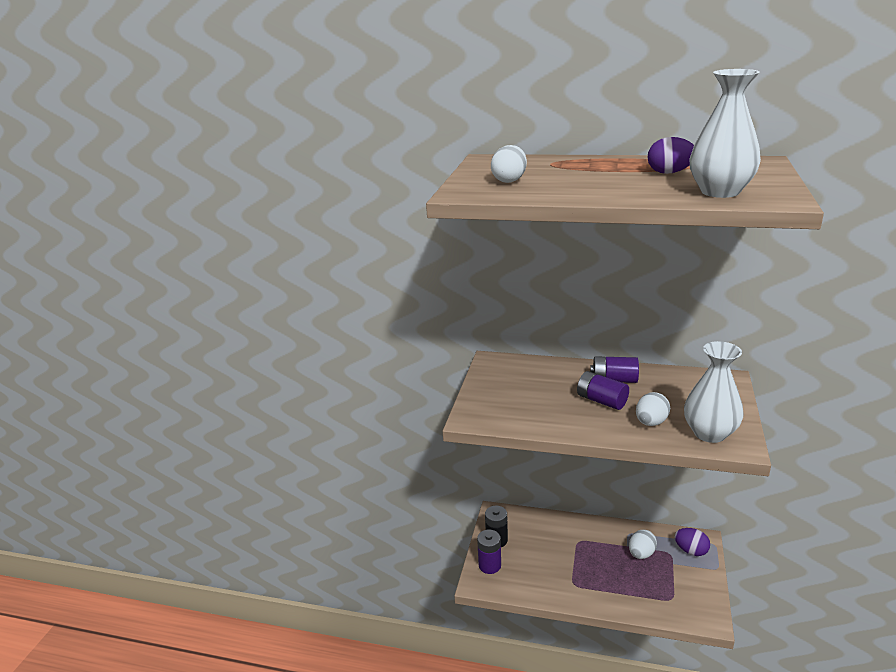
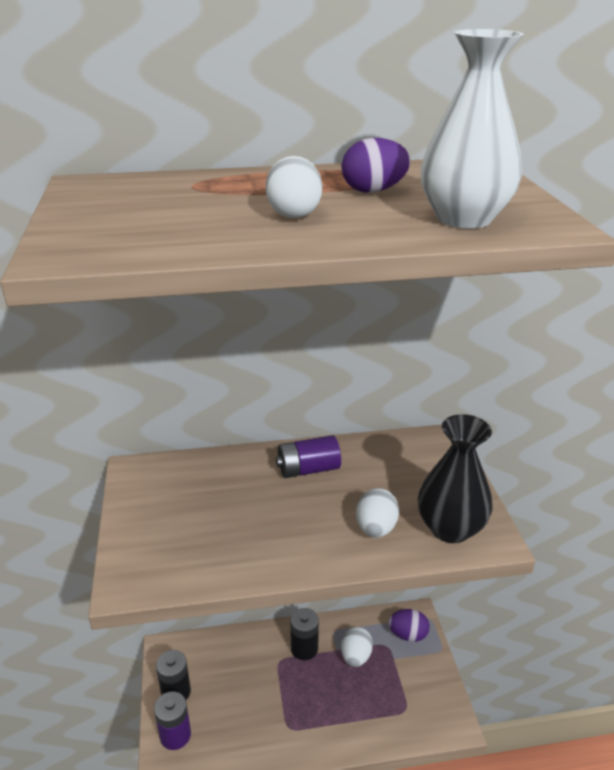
camera: 25 degrees left, 5 degrees up
(509, 180) = (139, 221): white egg -> white egg (294, 214)
(601, 401) = (303, 507): purple battery -> none
(601, 538) = (304, 648): none -> black battery
(709, 433) = (450, 528): white vase -> black vase

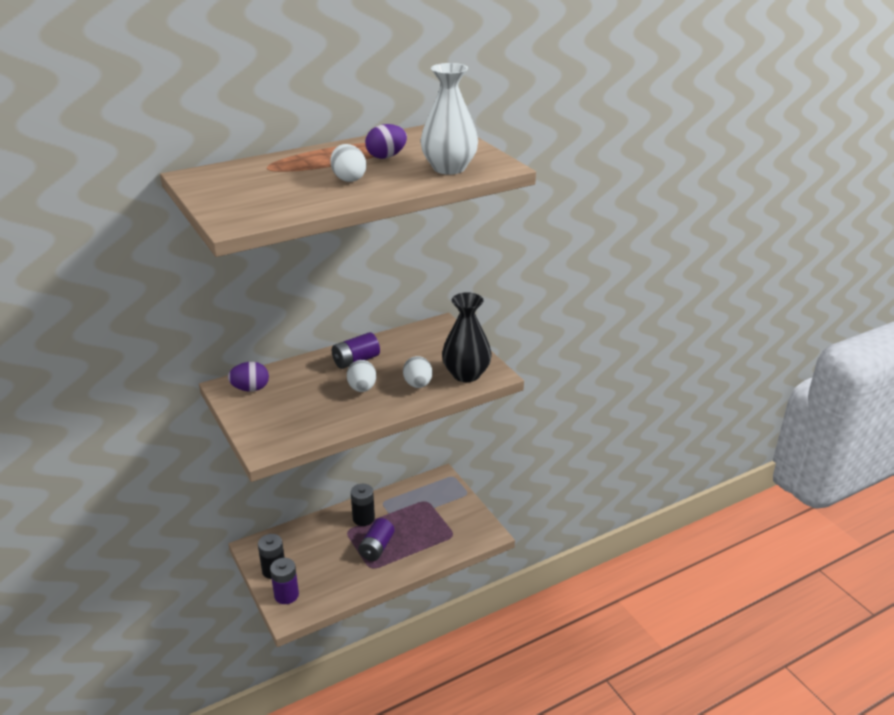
camera: 20 degrees left, 0 degrees up
(305, 698) = (377, 548): none -> purple battery
(355, 656) = (405, 513): white egg -> white egg (362, 388)
(408, 634) = (439, 490): purple egg -> purple egg (250, 389)

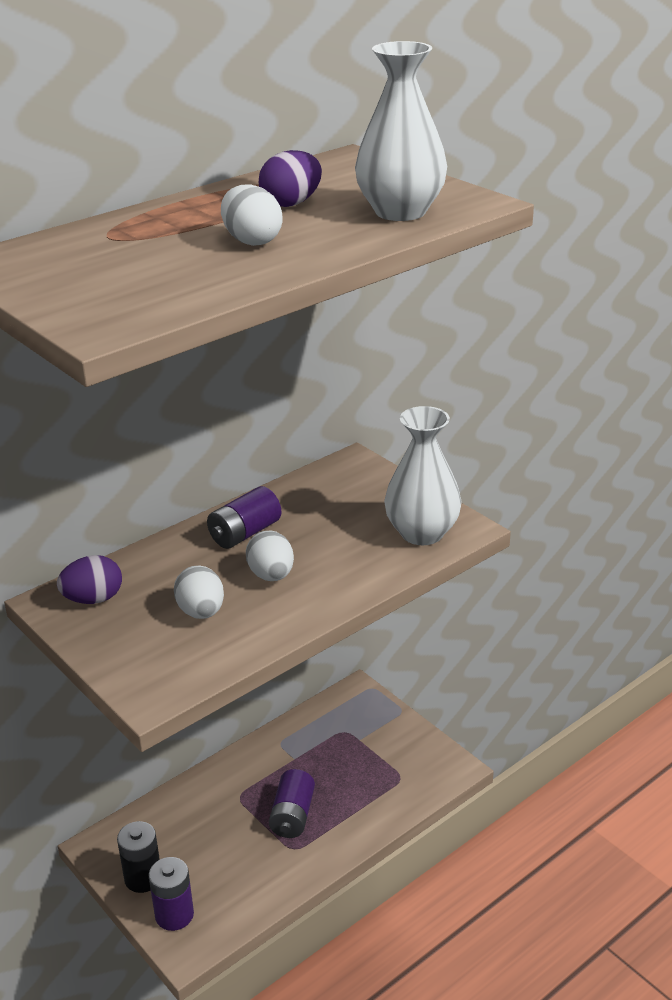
camera: 10 degrees left, 0 degrees up
(363, 518) = (258, 773): black battery -> none
(418, 384) = (355, 558): white egg -> white egg (201, 612)
(466, 374) = (422, 533): black vase -> white vase

